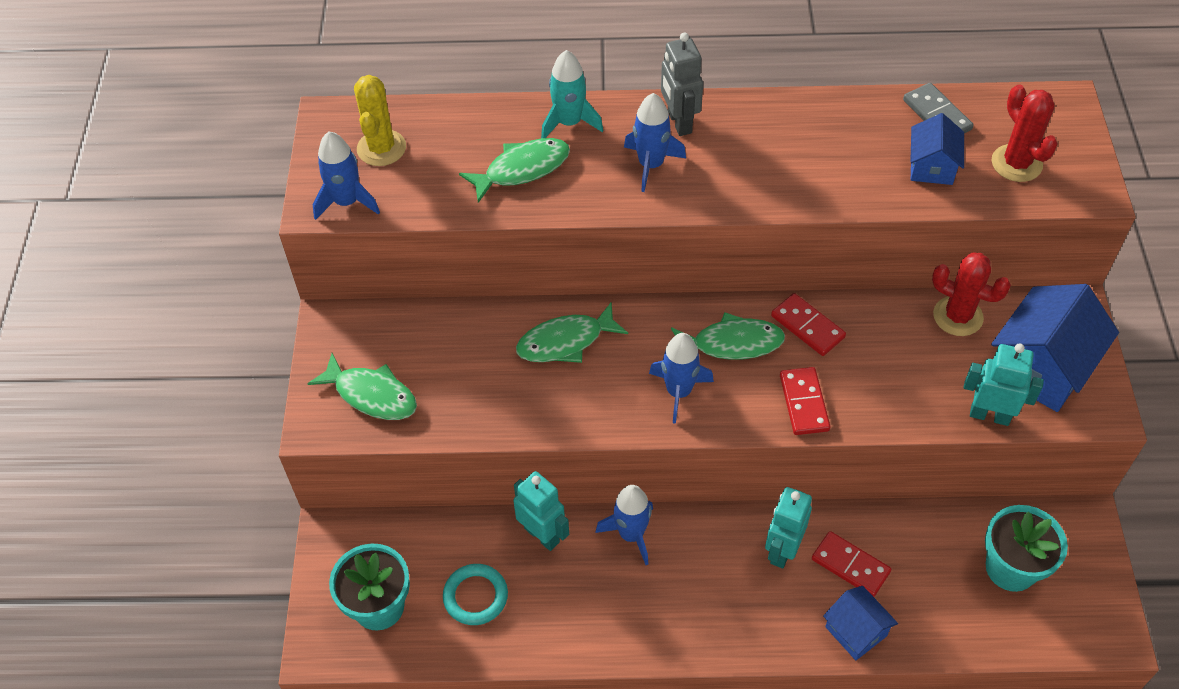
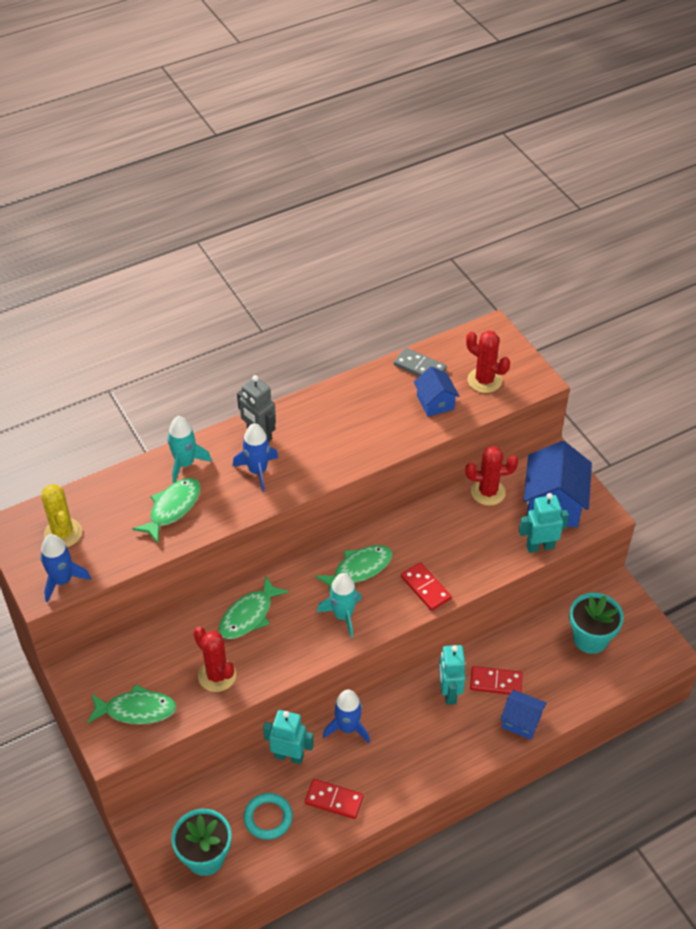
camera: 30 degrees left, 5 degrees down
(486, 396) = (217, 675): none -> red cactus
(679, 392) = (343, 615): blue rocket -> turquoise rocket
(807, 327) = (400, 538): red domino -> red domino (334, 800)

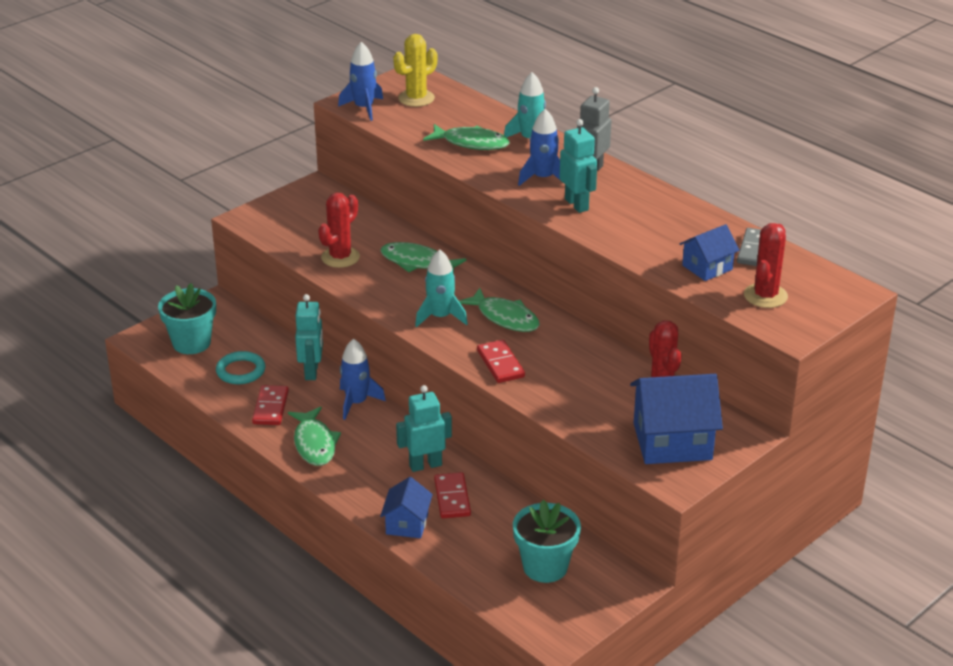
camera: 75 degrees right, 15 degrees down
(136, 710) = (288, 223): green fish -> green fish (314, 444)
(425, 588) = (500, 364): red domino -> red domino turned 60 degrees counterclockwise
(540, 546) = (600, 438): turquoise robot -> turquoise robot (577, 204)

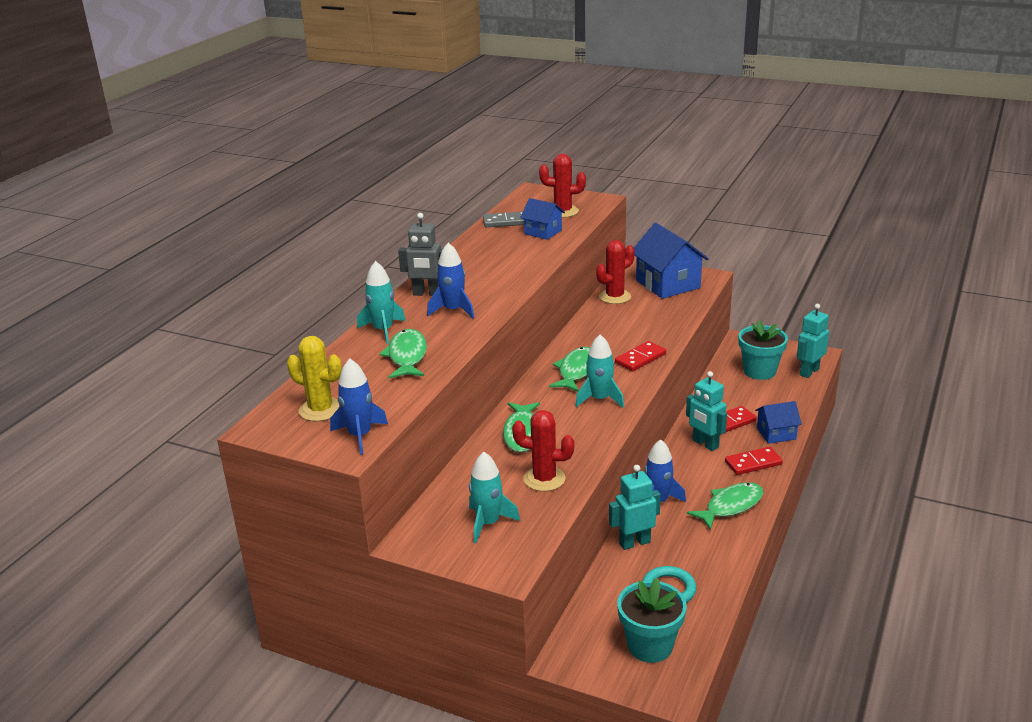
camera: 110 degrees left, 5 degrees down
(270, 407) = (706, 549): red domino -> red domino (753, 463)
(307, 221) = (488, 523): none -> turquoise rocket
(577, 204) = (488, 289): turquoise robot -> turquoise robot (809, 372)

